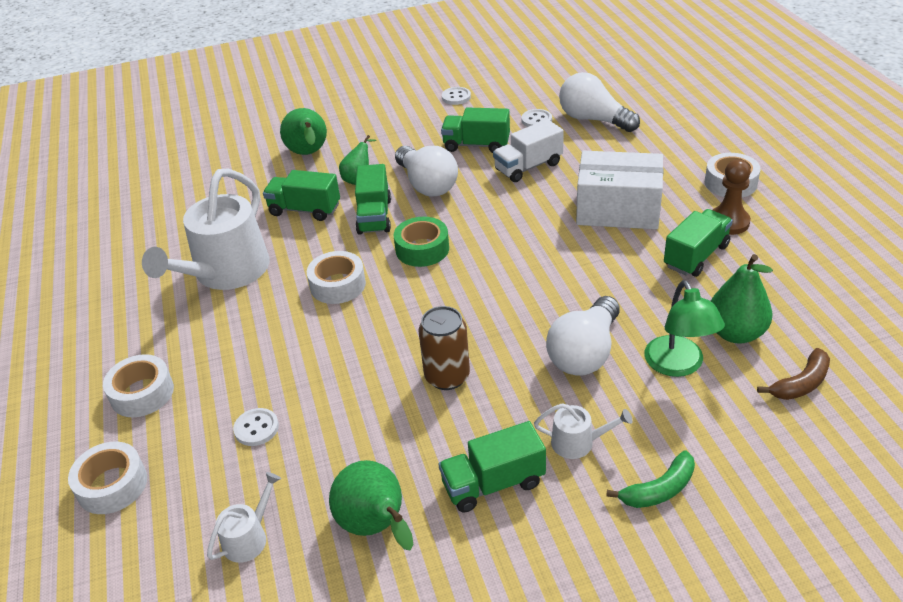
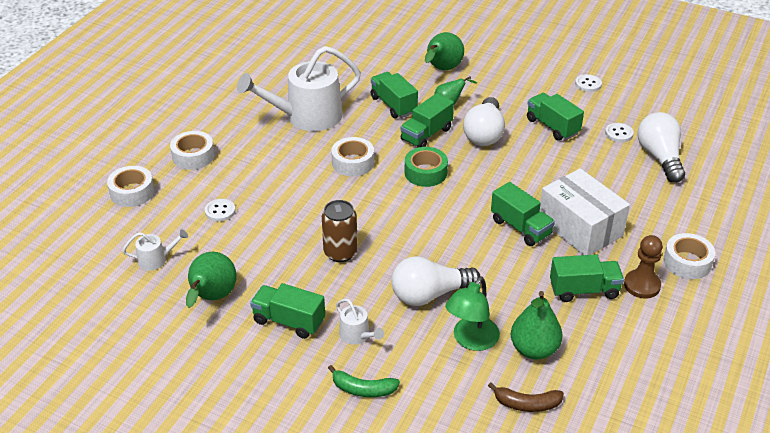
camera: 40 degrees right, 0 degrees up
(528, 167) = (564, 162): white truck -> none
(572, 241) = (520, 227): none -> green truck

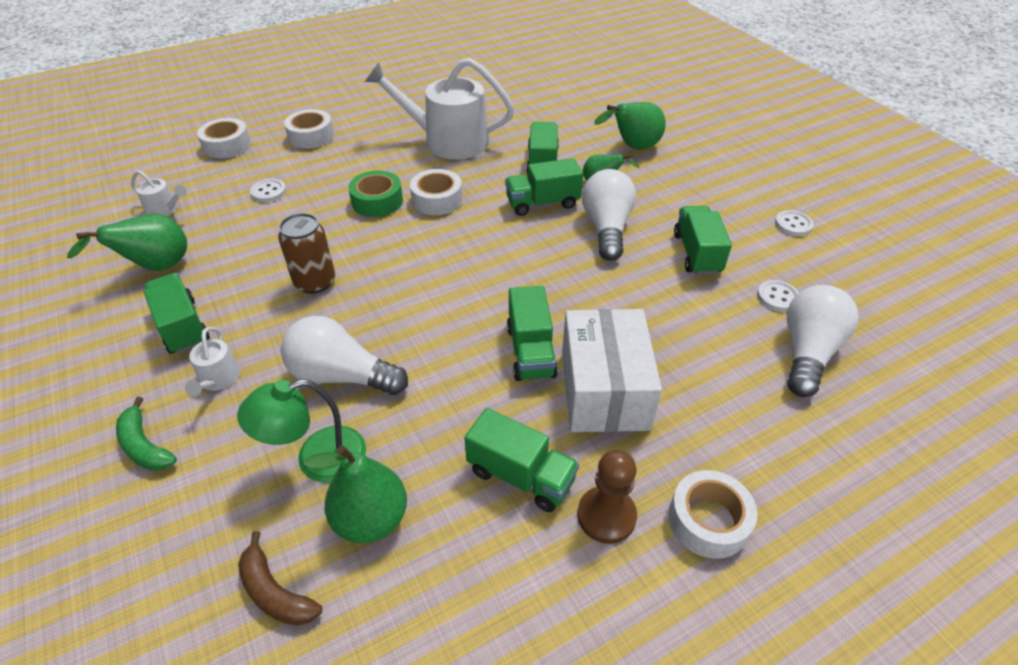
camera: 35 degrees right, 5 degrees up
(425, 172) = (496, 241): green tape -> green tape (377, 201)
(484, 134) = (606, 228): white light bulb -> white light bulb turned 135 degrees clockwise

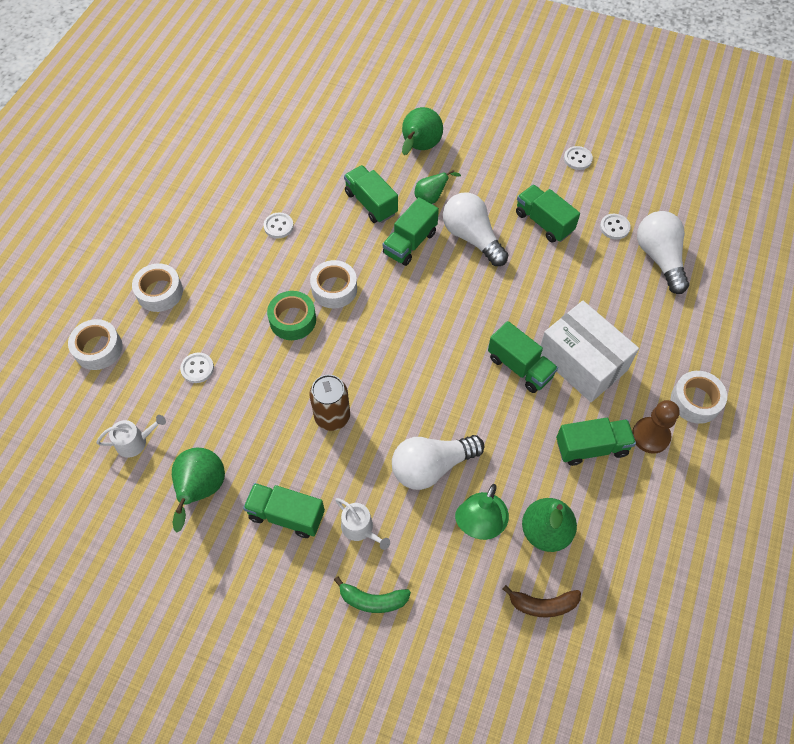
camera: 40 degrees left, 15 degrees up
(448, 141) = (278, 226): white watering can -> white button

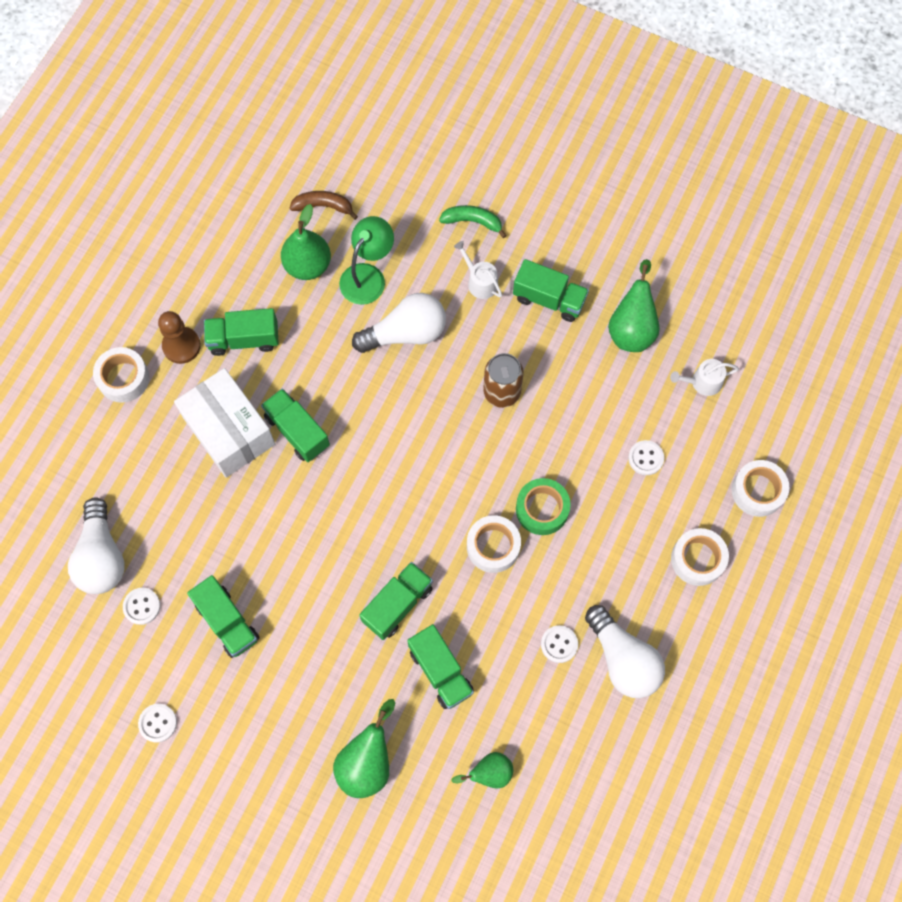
camera: 175 degrees left, 10 degrees up
(431, 198) = (362, 673): green pear -> green pear (489, 773)
(472, 237) = (320, 606): white light bulb -> white light bulb (623, 659)

